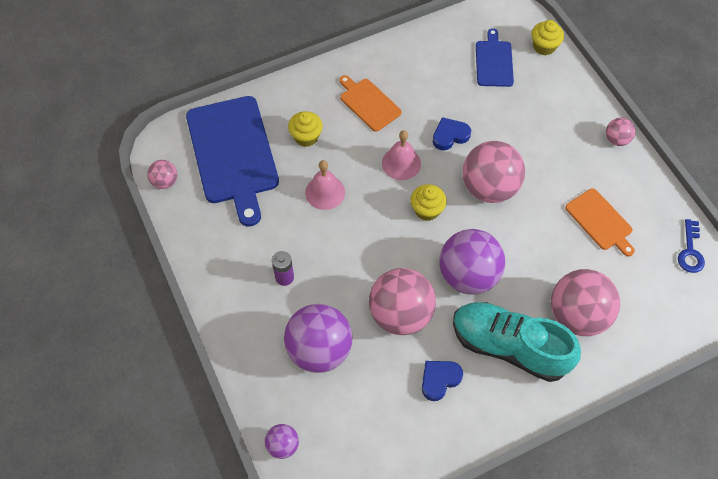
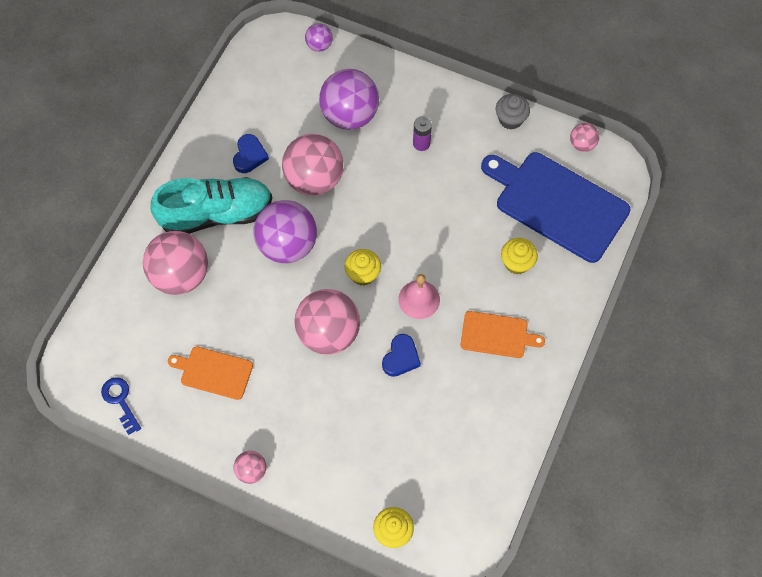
camera: 140 degrees right, 5 degrees up
(194, 242) = (510, 119): none -> grey cupcake
(325, 192) = (455, 228): pink bell -> none
(494, 61) = (426, 472): blue cutting board -> none

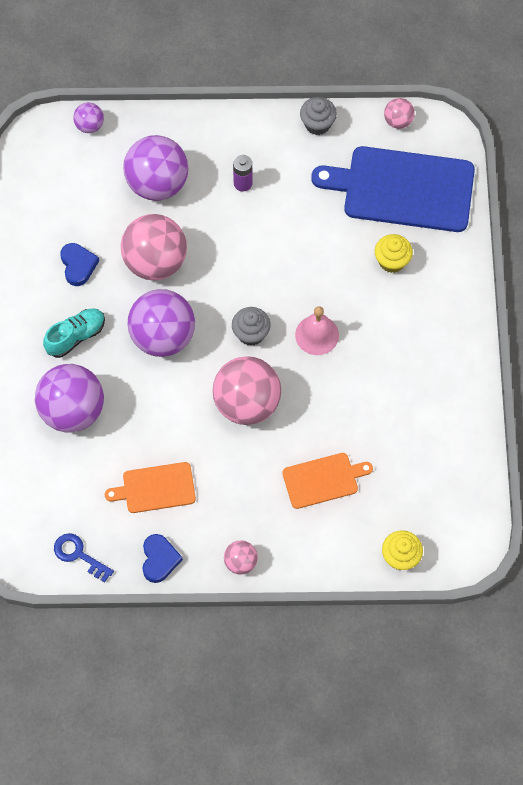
camera: 25 degrees left, 0 degrees up
(181, 275) = (72, 411): pink ball -> purple ball
(216, 214) = (76, 336): turquoise shoe -> turquoise shoe, size x0.55
(363, 274) = (251, 333): yellow cupcake -> grey cupcake
(401, 357) = (327, 396): blue heart -> blue heart (159, 559)
(497, 335) = (407, 337): orange cutting board -> orange cutting board (323, 480)

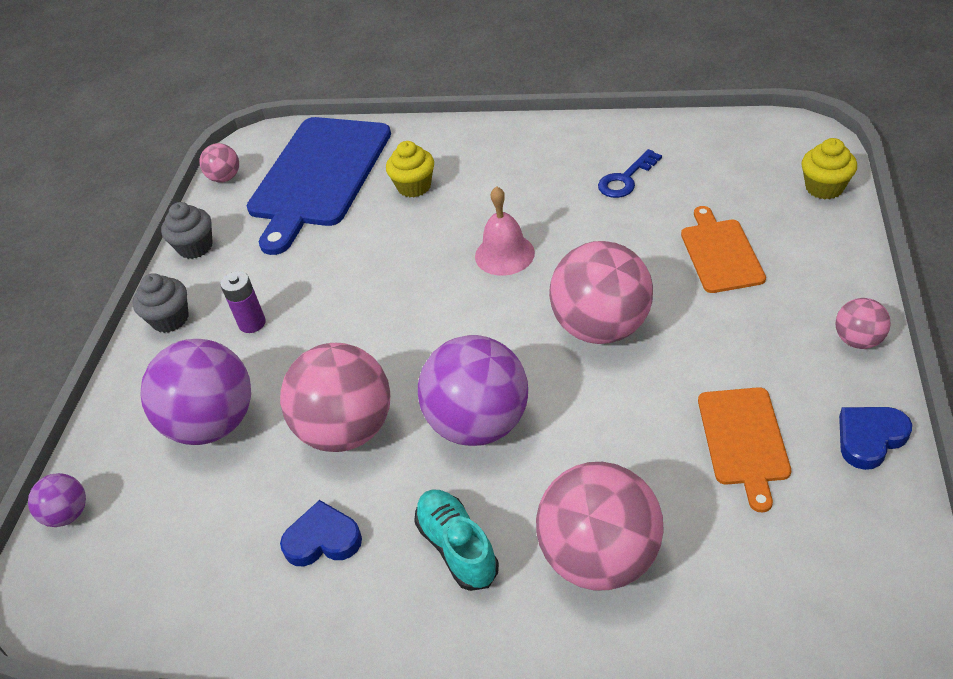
camera: 75 degrees left, 20 degrees down
(72, 411) = (600, 556): purple ball -> pink ball
(78, 555) = (880, 555): blue key -> blue key (625, 179)
(159, 559) = (870, 438): blue heart -> blue heart turned 45 degrees counterclockwise
(251, 333) = (491, 320): grey cupcake -> grey cupcake (170, 319)

